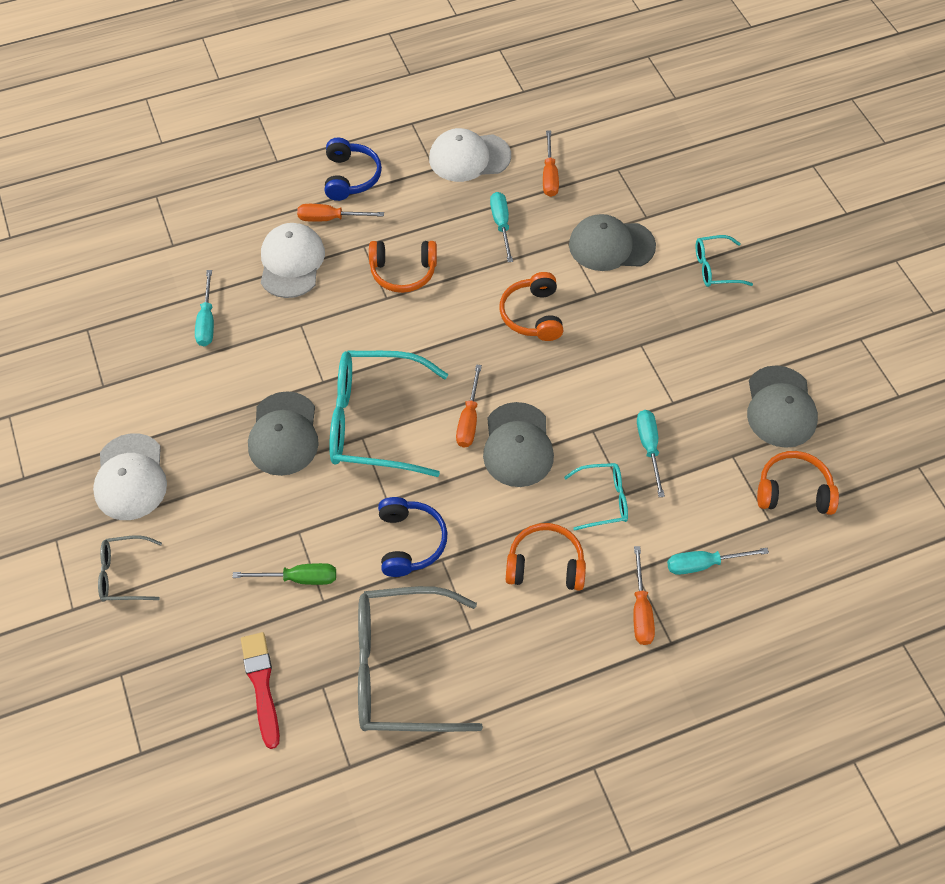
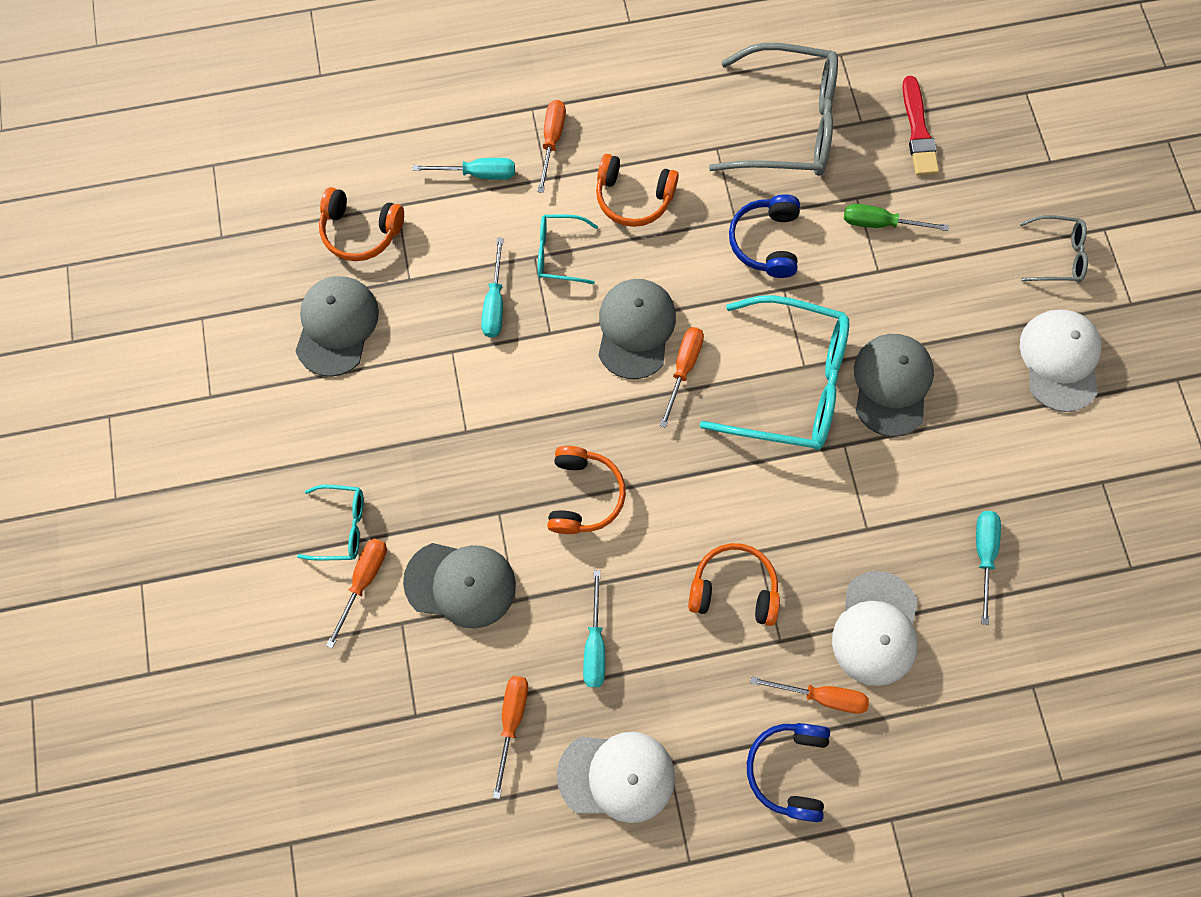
camera: 170 degrees left, 15 degrees up
(684, 237) = (364, 580): none -> orange screwdriver

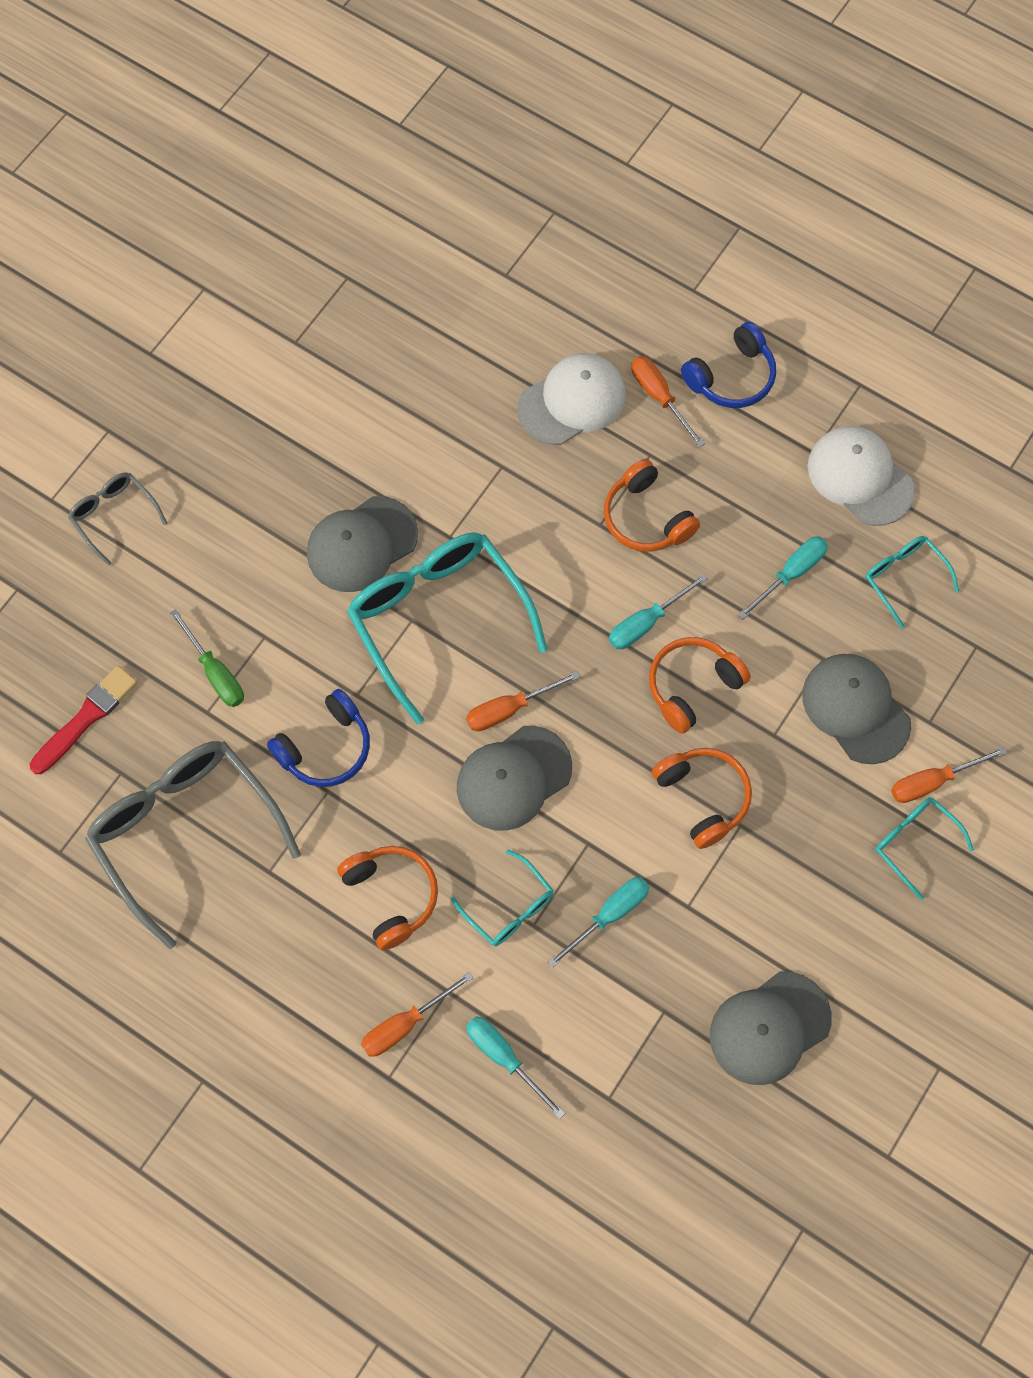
camera: 135 degrees left, 5 degrees down
(361, 231) = (665, 1104): orange headphones -> orange headphones (703, 797)
(512, 720) = (904, 579): orange screwdriver -> turquoise glasses
(983, 554) = (439, 376): turquoise screwdriver -> turquoise screwdriver (646, 622)
(1059, 360) = (215, 444): white cap -> none

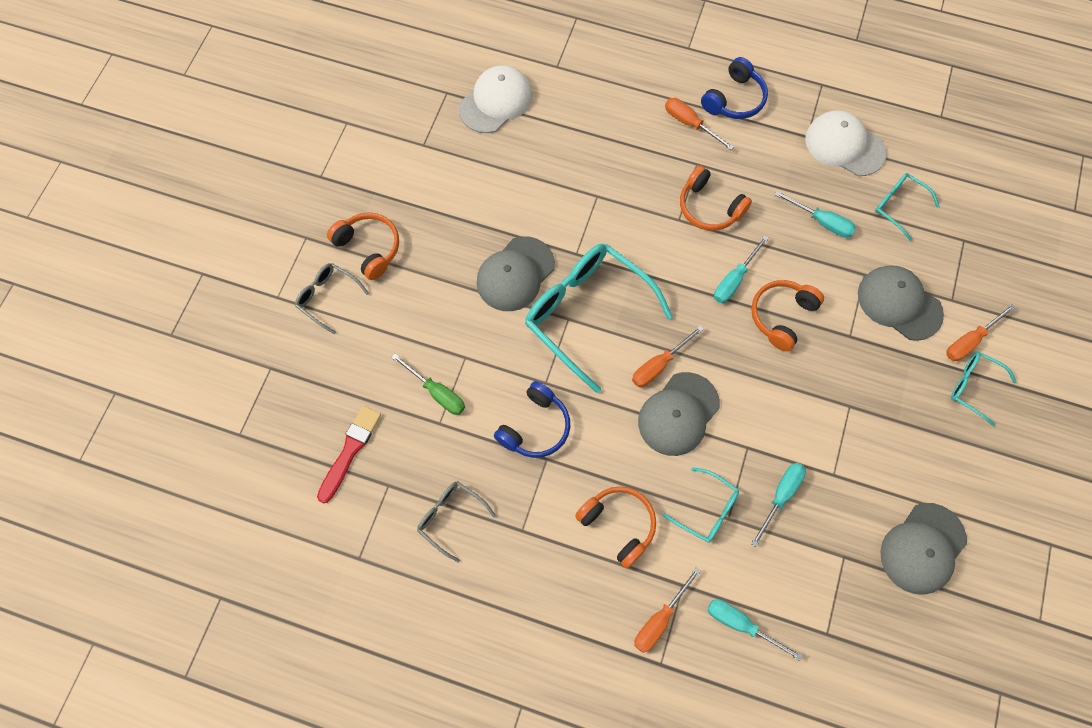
camera: 15 degrees left, 0 degrees up
(186, 833) = (451, 518): grey glasses -> grey glasses, size x0.49
(572, 401) = (631, 140): white cap -> white cap (496, 101)
(703, 797) = (817, 393): orange headphones -> orange headphones (369, 248)
(791, 574) = (821, 222): turquoise screwdriver -> turquoise screwdriver turned 90 degrees clockwise

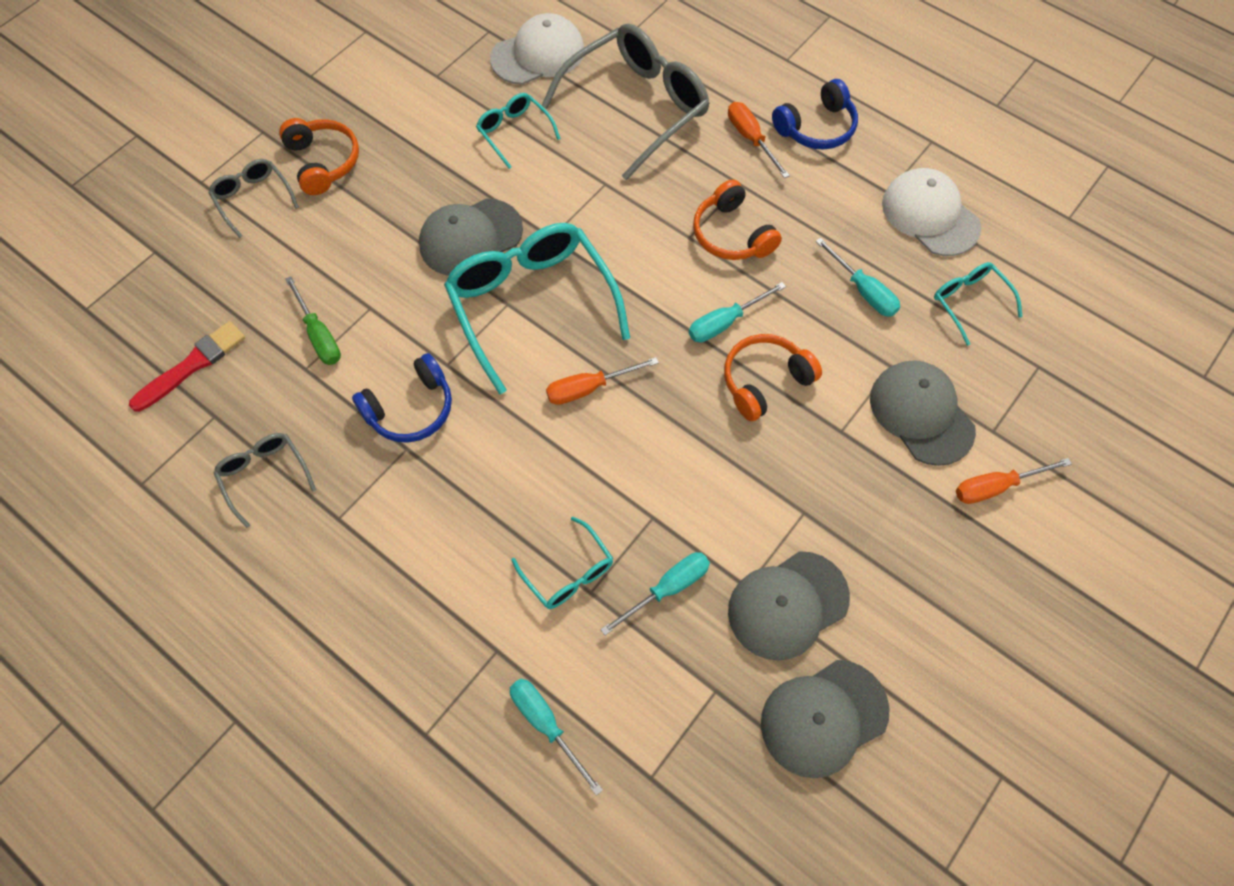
camera: 20 degrees right, 5 degrees down
(592, 124) = (636, 107): none -> grey glasses
(618, 525) = (453, 552): orange headphones -> none
(659, 619) = (449, 681): orange screwdriver -> none
(678, 414) = (586, 451): grey cap -> grey cap (787, 605)
(974, 387) = (978, 544): turquoise glasses -> turquoise glasses (514, 133)

